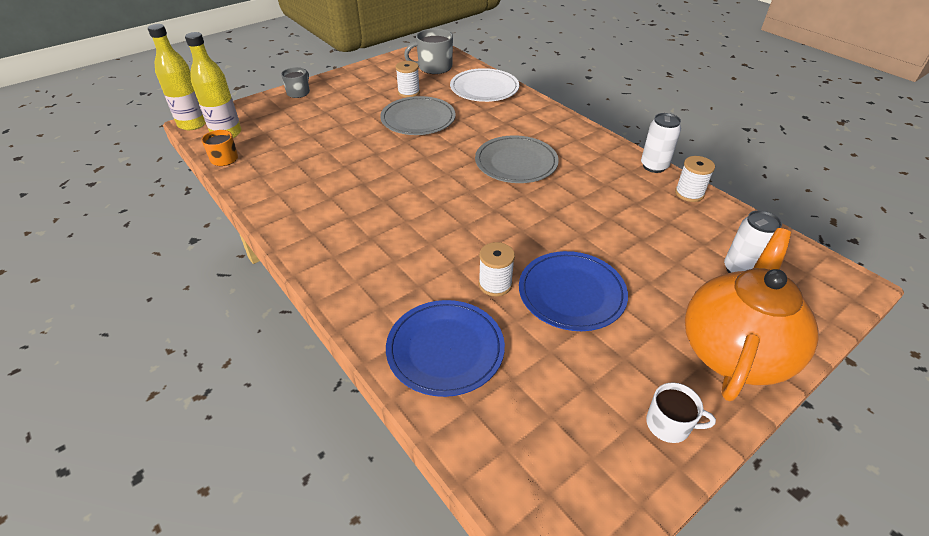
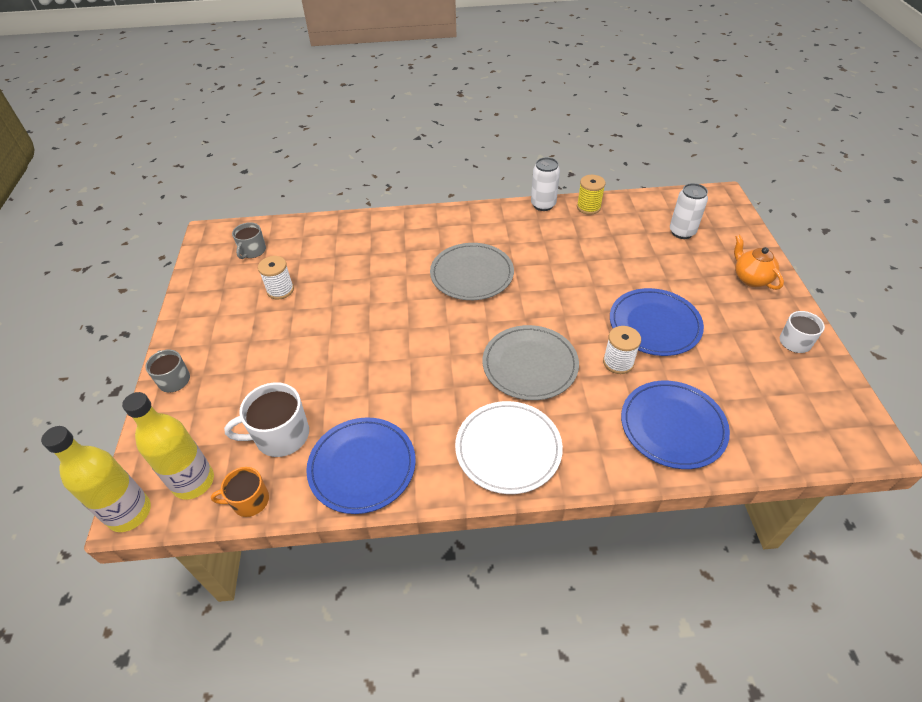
camera: 55 degrees left, 5 degrees up
(278, 190) = (362, 466): none -> blue plate
(282, 147) = (281, 435): none -> white mug
(418, 119) = (338, 305): grey plate -> grey plate (530, 365)
(434, 67) = (252, 251): grey mug -> grey mug, size x0.63
(484, 88) = (333, 236): white plate -> white plate (508, 449)
(689, 193) = (588, 207): white spool -> yellow spool
(733, 351) = (750, 278): orange teapot -> orange teapot, size x0.48

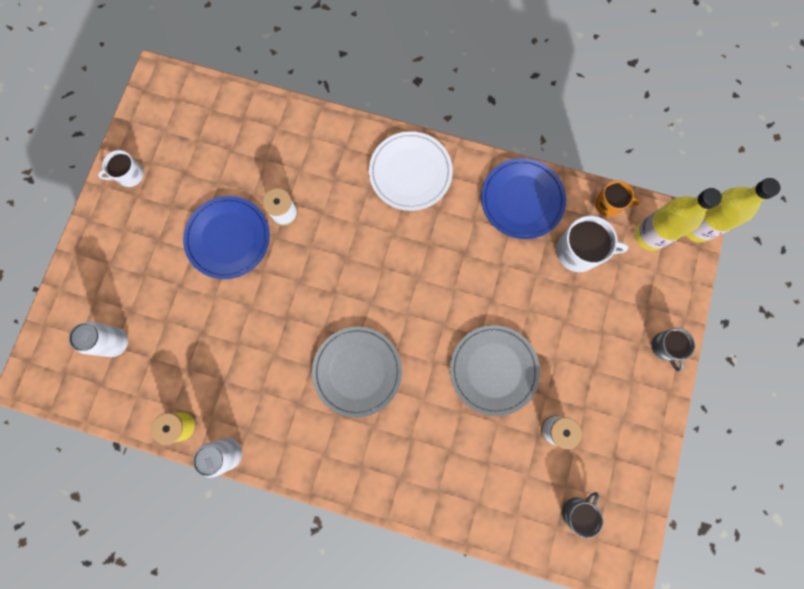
camera: 160 degrees left, 30 degrees up
(530, 365) = (357, 240): grey plate -> grey plate (493, 370)
(672, 426) = (282, 143): blue plate -> none
(750, 278) = (104, 254): orange teapot -> none

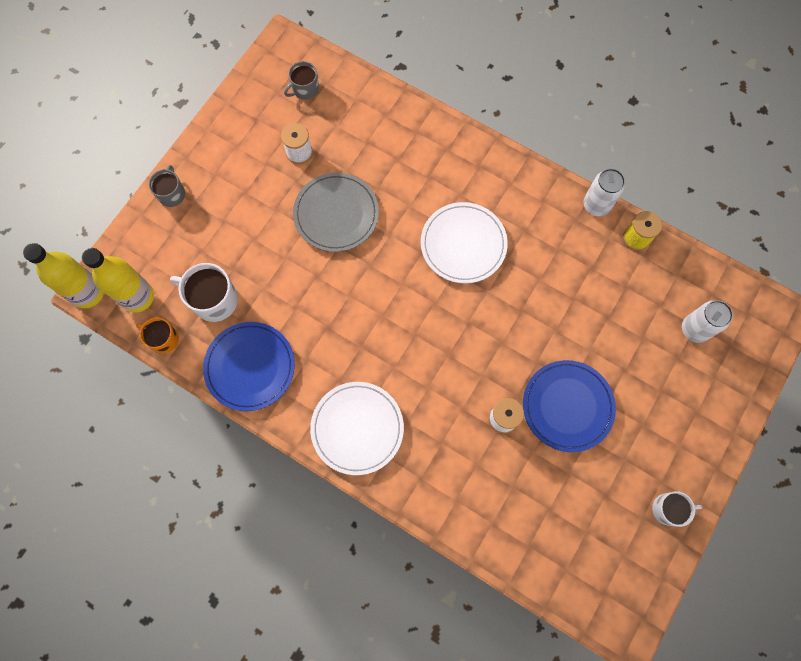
camera: 165 degrees left, 5 degrees down
(357, 371) = (463, 244): grey plate -> white plate

